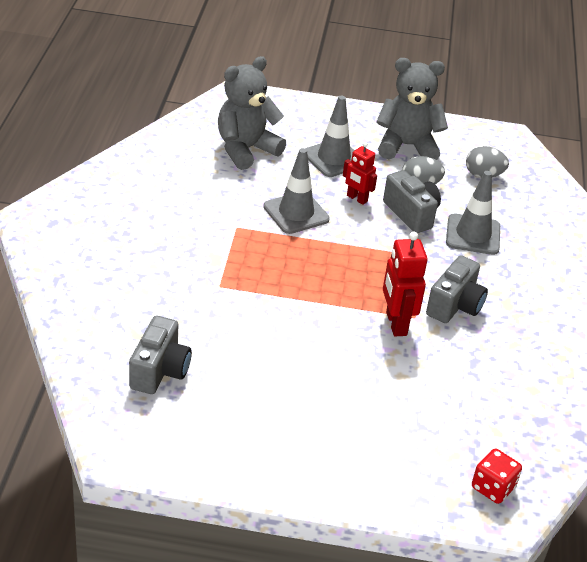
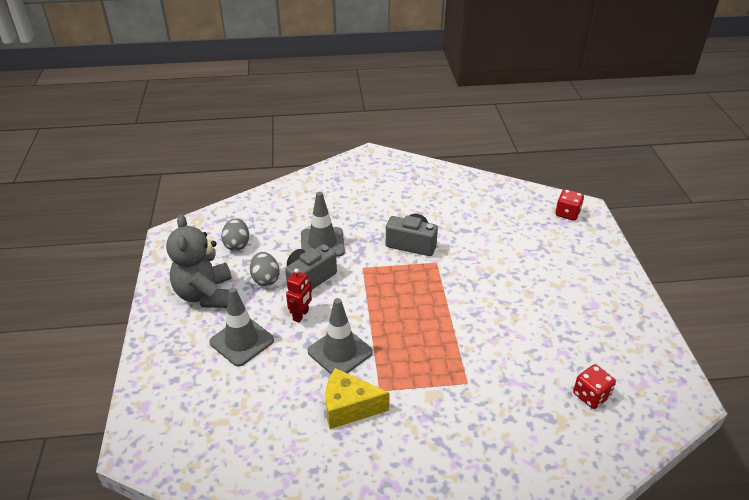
camera: 100 degrees left, 0 degrees up
(160, 371) = (591, 396): grey camera -> red dice
(225, 204) = (349, 408): none -> yellow cheese
(246, 149) = (247, 413): grey teddy bear -> none
(395, 324) = (450, 271): red robot -> none

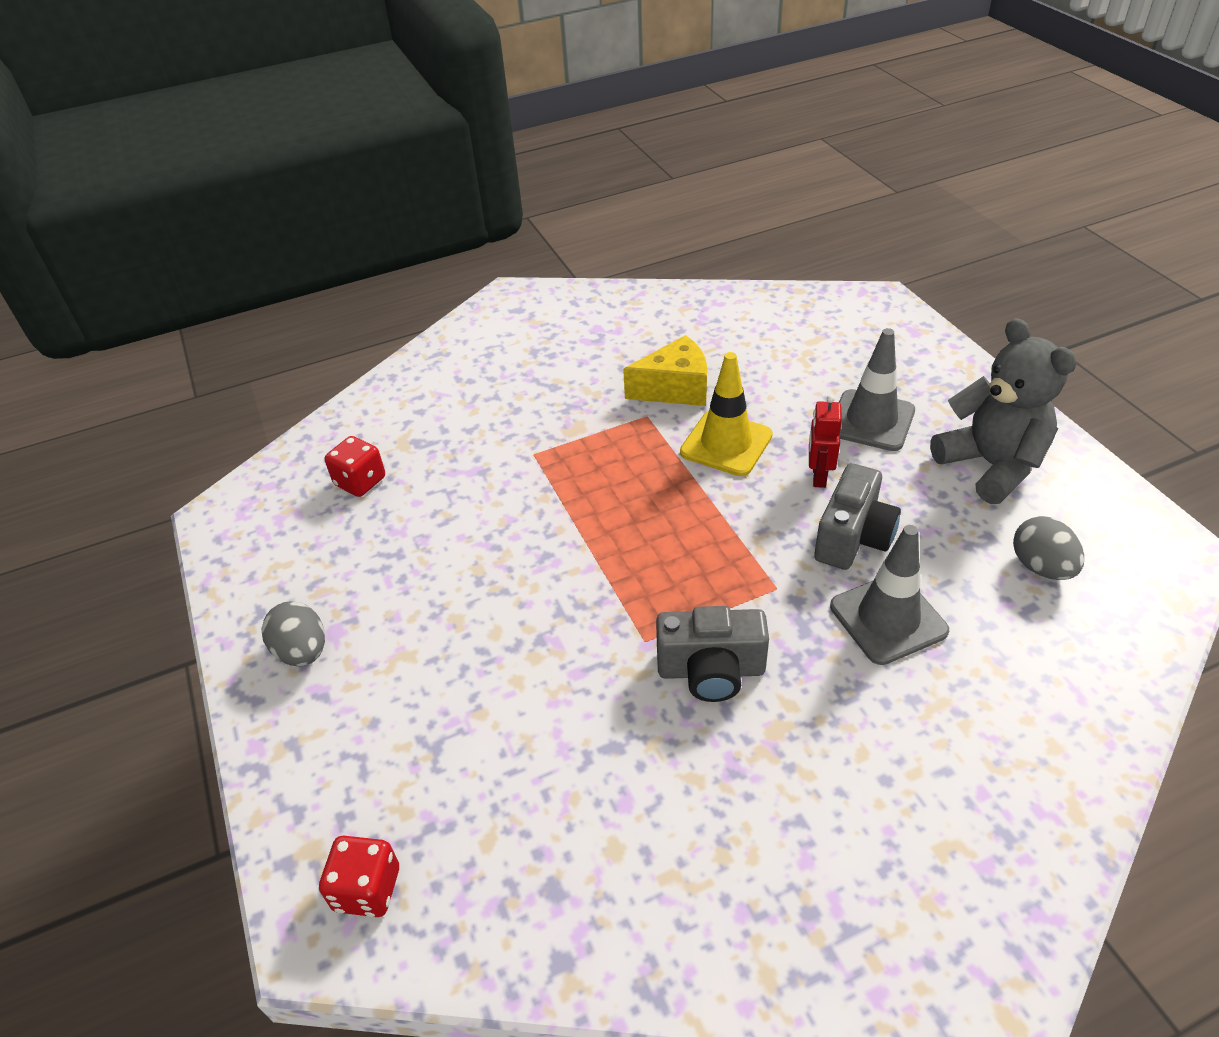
camera: 165 degrees right, 5 degrees up
(265, 279) = (925, 516): grey egg -> grey egg (302, 651)
(340, 352) = (726, 444): grey traffic cone -> yellow traffic cone

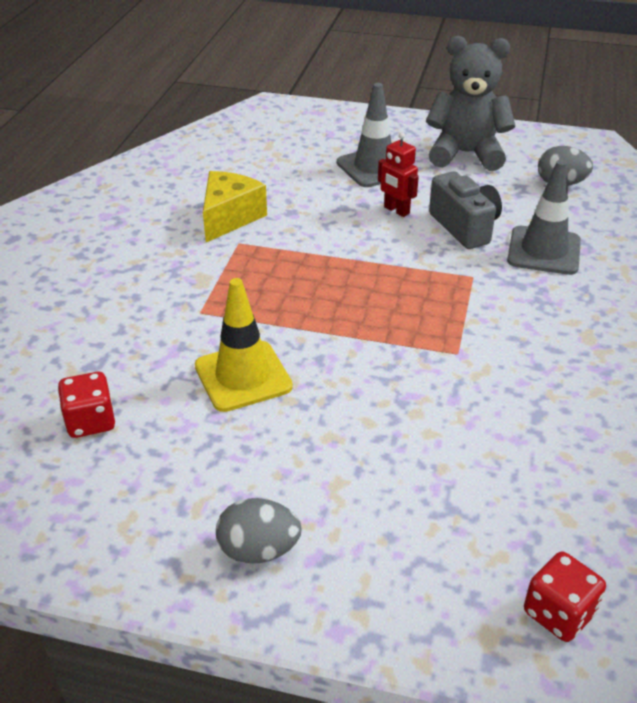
camera: 55 degrees left, 5 degrees down
(711, 671) = (514, 338): grey camera -> none
(726, 444) = (317, 227): yellow traffic cone -> yellow traffic cone (243, 376)

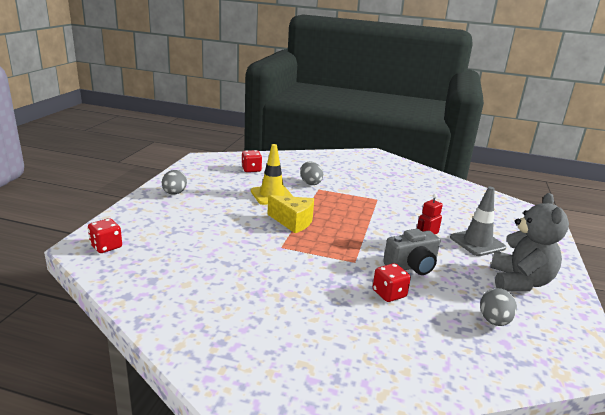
camera: 90 degrees right, 15 degrees down
(170, 323) = (310, 183): none -> grey egg
(229, 217) = (400, 198): yellow cheese -> yellow cheese (293, 222)
(544, 251) = (389, 294): grey traffic cone -> red dice

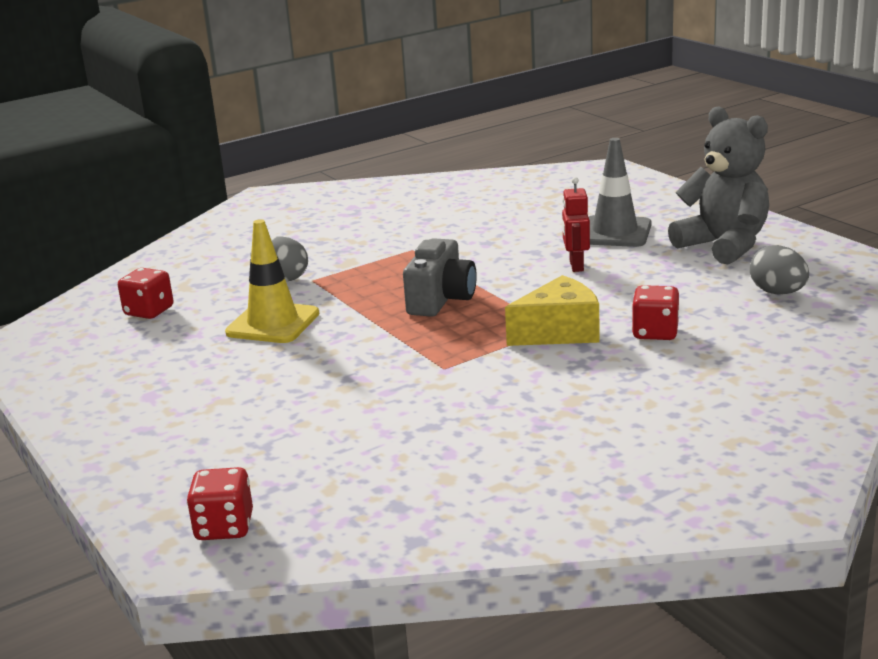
camera: 45 degrees left, 0 degrees up
(174, 193) = (121, 409): grey egg -> none
(293, 222) = (384, 334): yellow cheese -> yellow cheese (559, 332)
(412, 266) = (614, 294): grey camera -> grey camera (441, 300)

